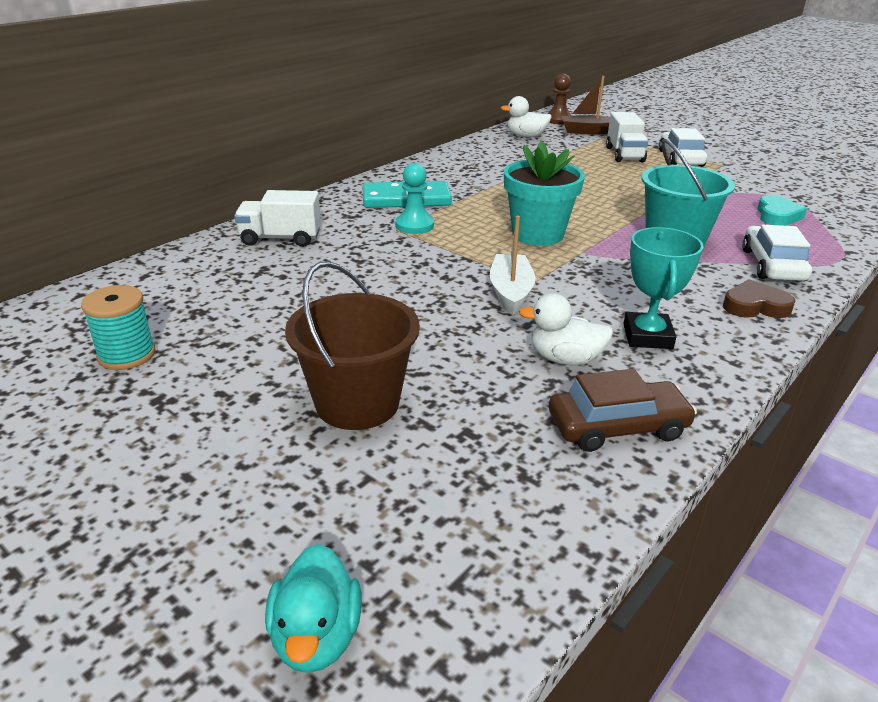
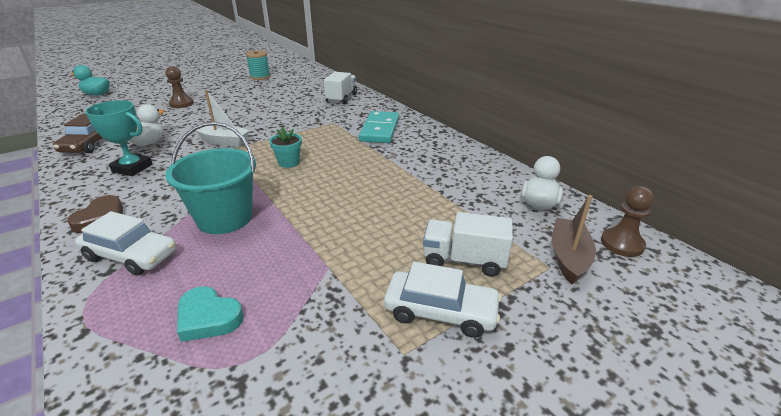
camera: 105 degrees right, 0 degrees up
(357, 403) = (181, 104): brown bucket -> brown pawn
(414, 225) = (334, 128): turquoise pawn -> none
(537, 234) = (288, 162): turquoise flower pot -> turquoise flower pot, size x0.53

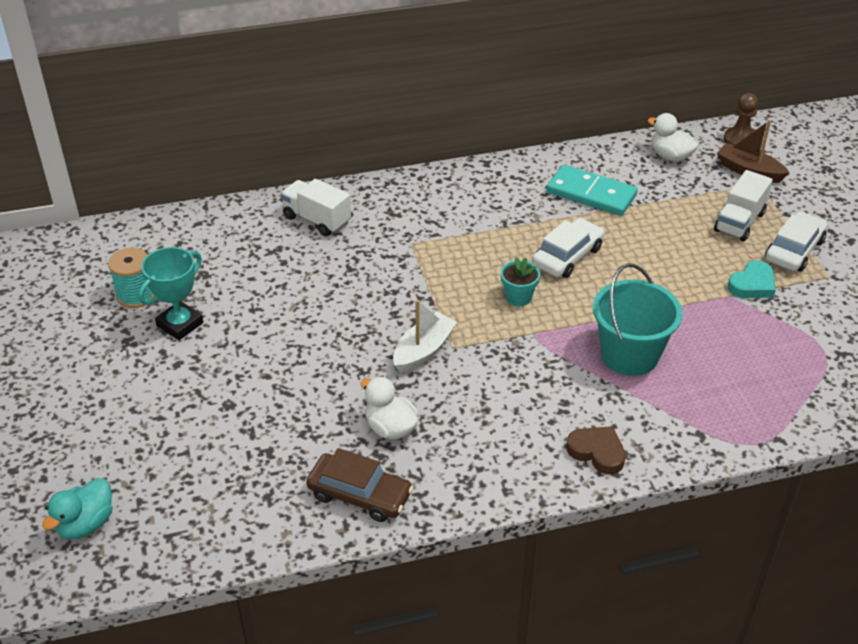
camera: 70 degrees left, 10 degrees up
(131, 255) = (678, 420): white car -> white car (567, 256)
(132, 168) = (472, 438): turquoise trophy -> turquoise trophy (180, 324)
(181, 104) = (228, 397): brown pawn -> none
(208, 318) = (777, 368): turquoise heart -> turquoise heart (752, 284)
(379, 130) = (457, 209): turquoise domino -> turquoise domino (591, 194)

